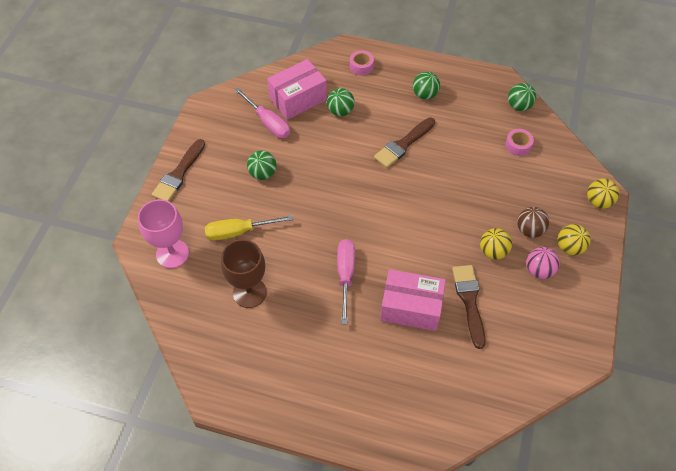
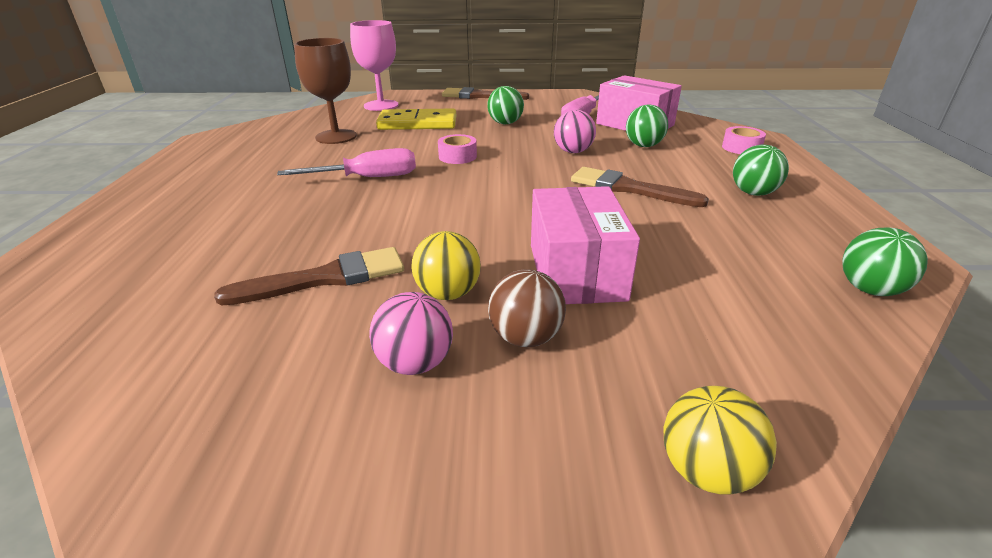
camera: 75 degrees right, 25 degrees down
(239, 232) = (417, 123): yellow screwdriver -> yellow domino
(337, 151) = (573, 151): none -> pink ball
(411, 307) = (313, 227): pink box -> pink box (576, 271)
(518, 145) = (754, 299): pink tape -> pink tape (457, 156)
(569, 247) = (503, 414): yellow ball -> none

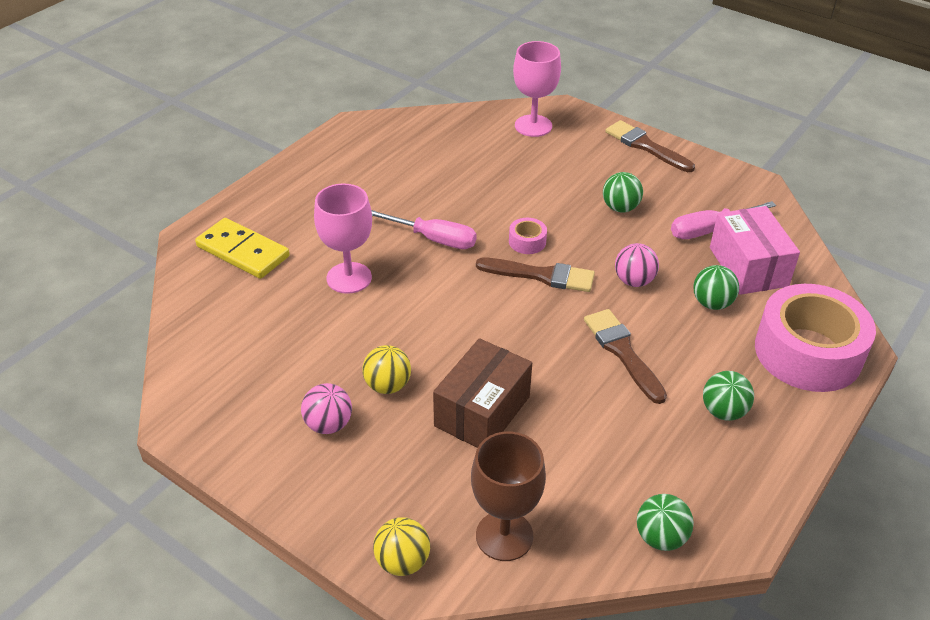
camera: 35 degrees right, 10 degrees up
(302, 228) = (349, 278): none -> pink goblet
(325, 278) = (330, 334): brown brush -> brown brush (541, 275)
(336, 137) = (454, 166): brown goblet -> brown goblet (504, 536)
(417, 123) = (539, 173): yellow domino -> yellow domino (243, 251)
(525, 337) = (399, 442): brown ball -> none
(576, 271) = (482, 411): pink box -> brown box
(741, 148) = (808, 352): pink tape -> pink tape, size x2.50

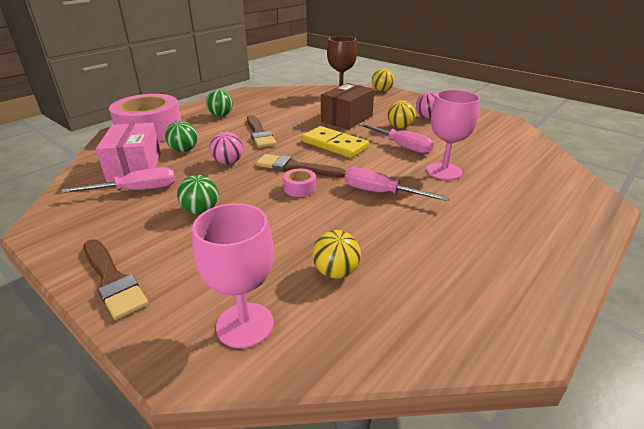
camera: 175 degrees left, 10 degrees down
(243, 251) = (544, 190): yellow domino -> yellow domino (334, 145)
(394, 329) = (402, 146): none -> pink screwdriver
(476, 159) = (336, 272): none -> yellow ball
(660, 537) = (277, 92): green ball -> none

